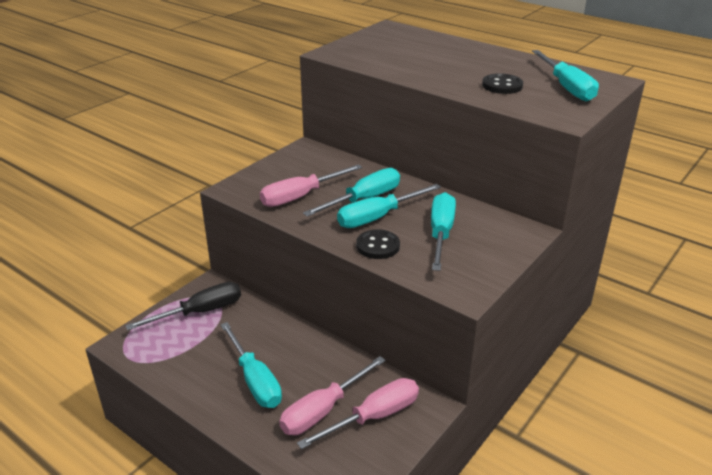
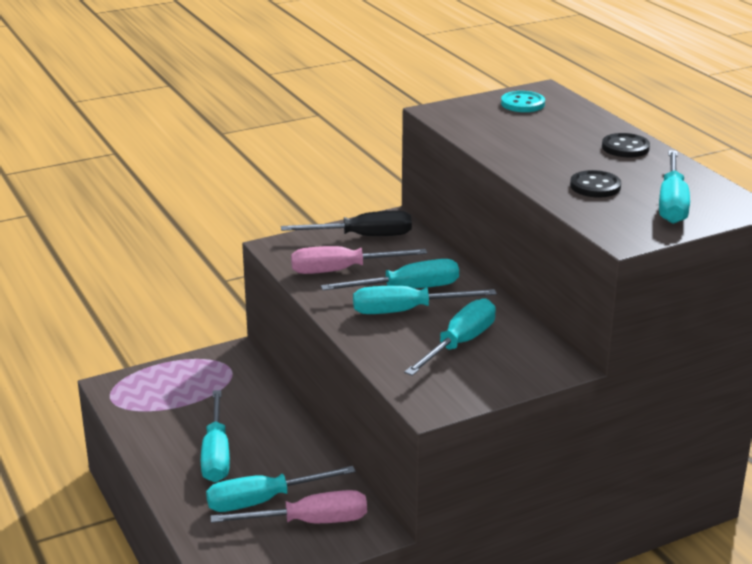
camera: 25 degrees right, 5 degrees down
(200, 312) = (207, 376): black screwdriver -> black screwdriver (363, 236)
(323, 410) = (263, 501): pink screwdriver -> turquoise screwdriver
(378, 246) = (379, 339): black button -> black button (625, 147)
(385, 38) = (522, 104): none -> turquoise button

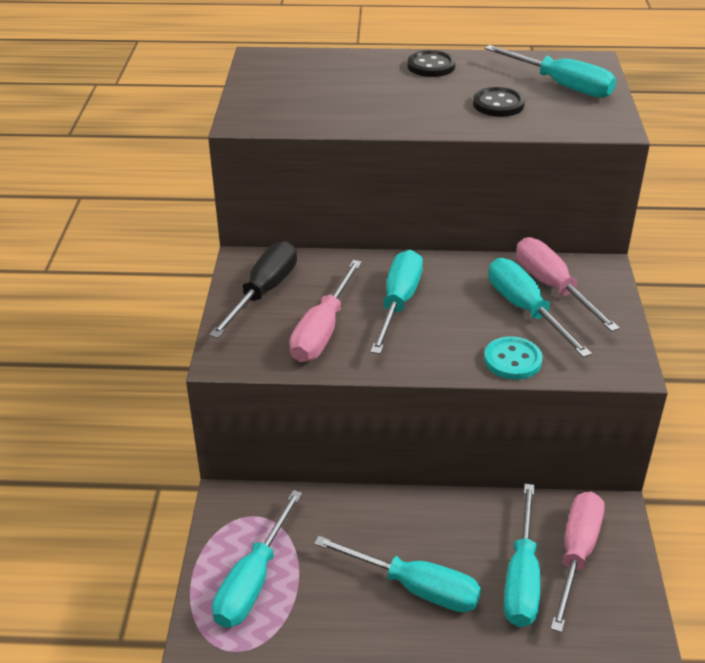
camera: 60 degrees left, 10 degrees up
(406, 311) = (440, 319): turquoise screwdriver -> turquoise screwdriver (253, 581)
(506, 349) = (553, 287): none -> pink screwdriver
(522, 104) = (280, 76): turquoise button -> turquoise button (512, 360)

